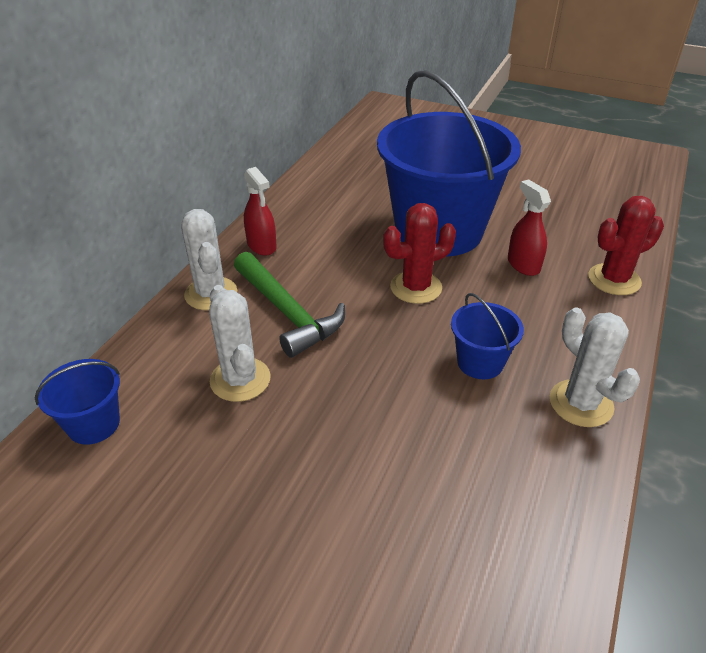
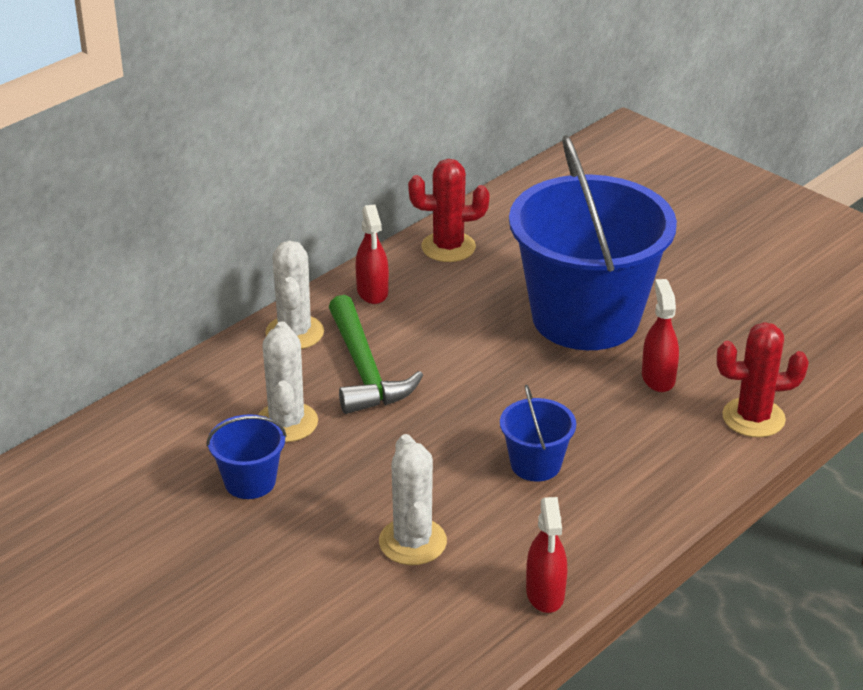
camera: 20 degrees right, 5 degrees down
(93, 424) = (138, 428): blue bucket -> blue bucket (250, 481)
(416, 287) = (517, 375): red cactus -> red cactus (448, 247)
(573, 494) = (545, 594): none -> red spray bottle
(581, 403) = (613, 525): white cactus -> white cactus (412, 542)

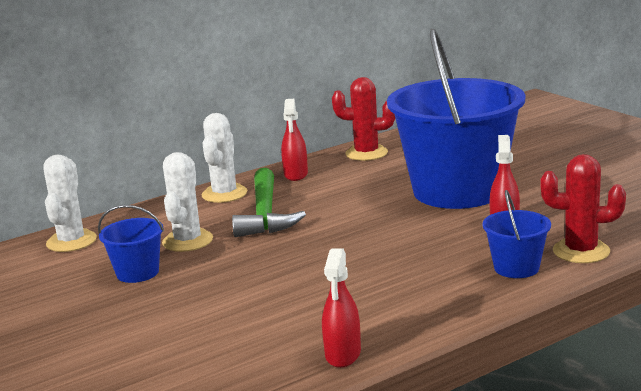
camera: 15 degrees right, 15 degrees down
(412, 542) = (245, 314): white cactus -> white cactus (71, 241)
(535, 464) = (375, 272): blue bucket -> blue bucket (516, 268)

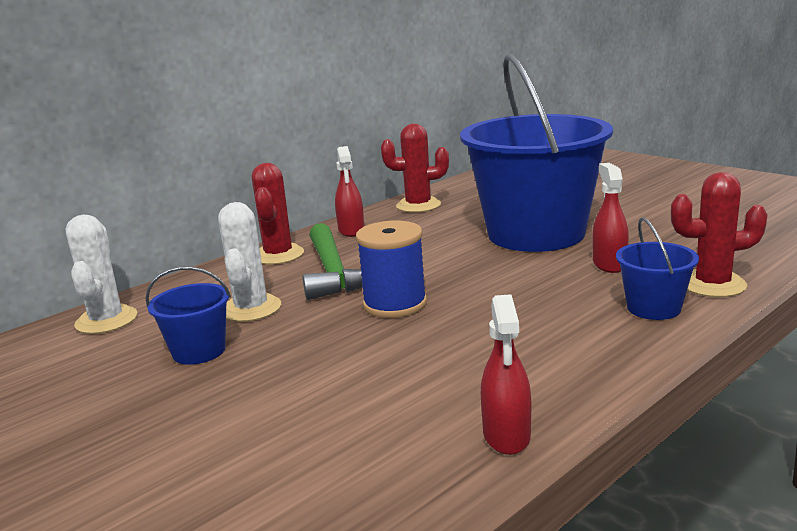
camera: 10 degrees left, 0 degrees up
(224, 194) = (278, 255): white cactus -> red cactus
(305, 246) = (395, 304): none -> blue spool

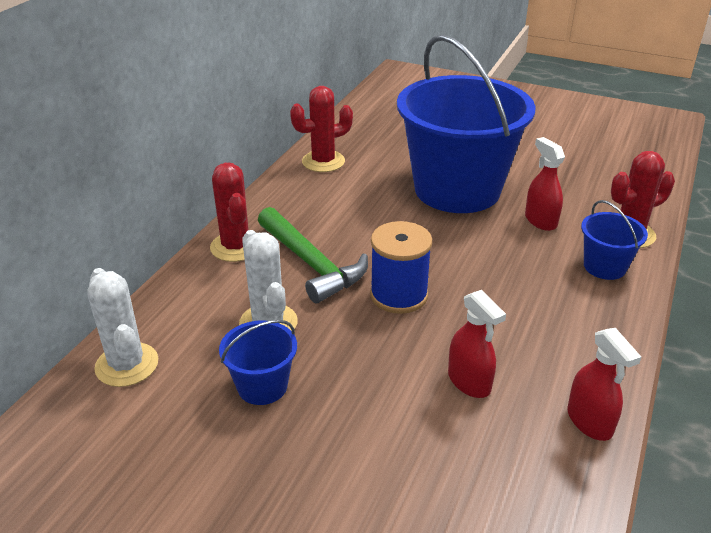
camera: 25 degrees left, 15 degrees up
(351, 230) = (283, 203): red spray bottle -> red spray bottle (469, 382)

